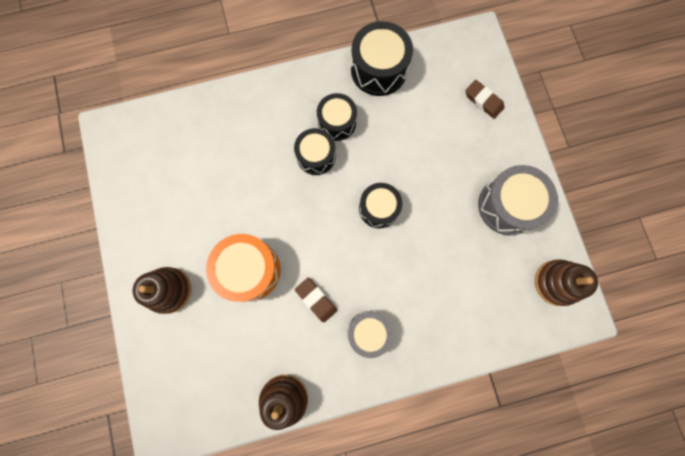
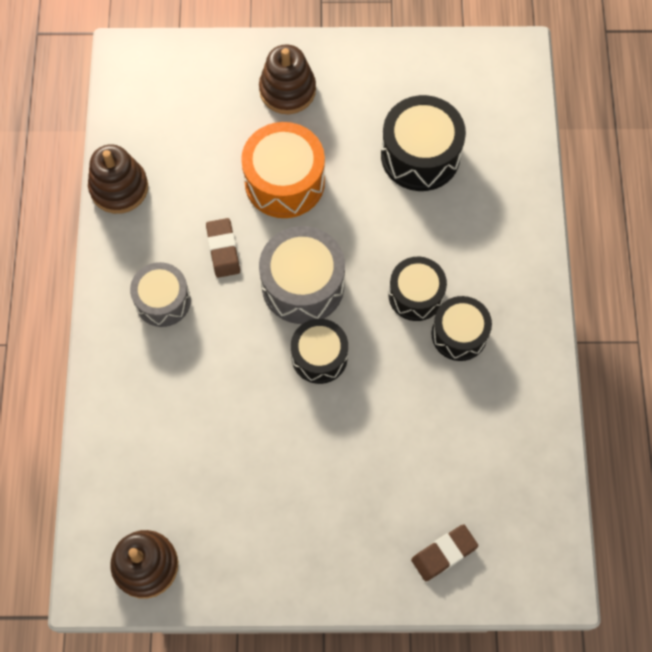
camera: 105 degrees right, 10 degrees down
(316, 300) = (223, 249): brown eraser -> brown eraser turned 75 degrees counterclockwise
(378, 70) = (529, 413): black drum -> black drum (420, 155)
(508, 205) = (273, 535): grey drum -> grey drum (303, 285)

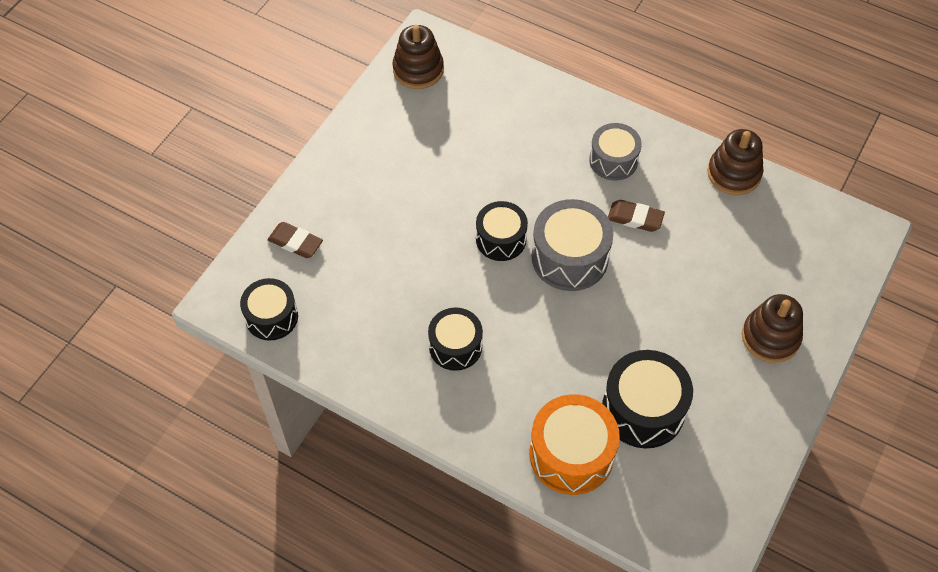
camera: 120 degrees right, 10 degrees down
(284, 182) = (675, 290): orange drum -> orange drum (571, 454)
(415, 295) = (510, 333): black drum -> black drum (271, 317)
(444, 553) = (295, 242): brown eraser -> brown eraser turned 60 degrees counterclockwise

